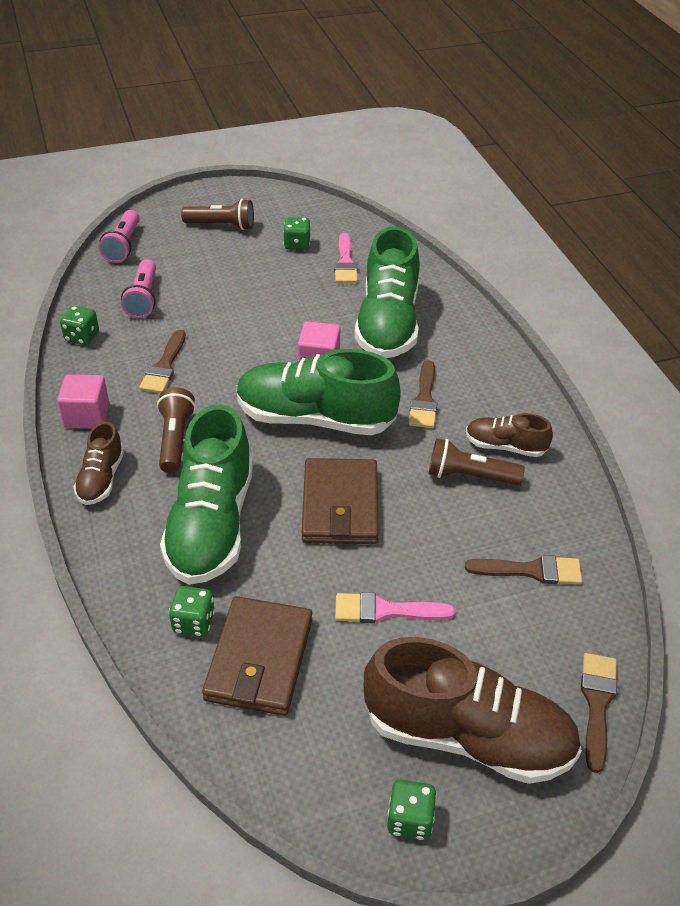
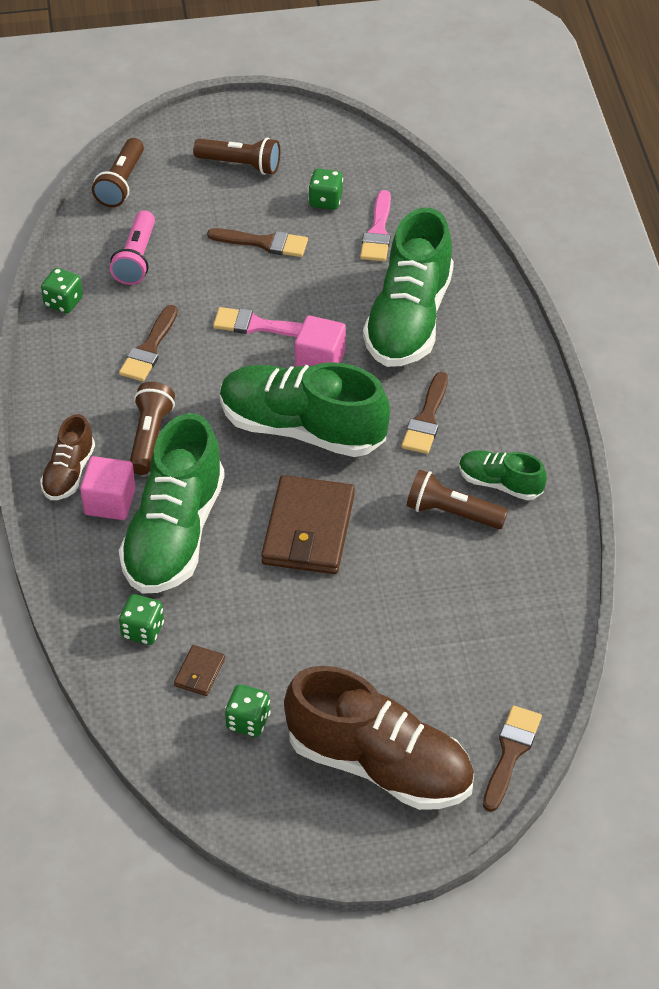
camera: 10 degrees right, 5 degrees up
(87, 416) = (60, 399): pink cube -> pink cube (110, 502)
(123, 246) = (121, 183): pink flashlight -> brown flashlight
(259, 659) = (199, 672): brown wallet -> brown wallet, size x0.44
(385, 610) = (330, 641): pink brush -> pink brush (258, 325)
(410, 819) = (309, 827): green dice -> green dice (248, 721)
(505, 446) = (500, 484): brown shoe -> green shoe
(531, 570) = (486, 620): brown brush -> brown brush (264, 243)

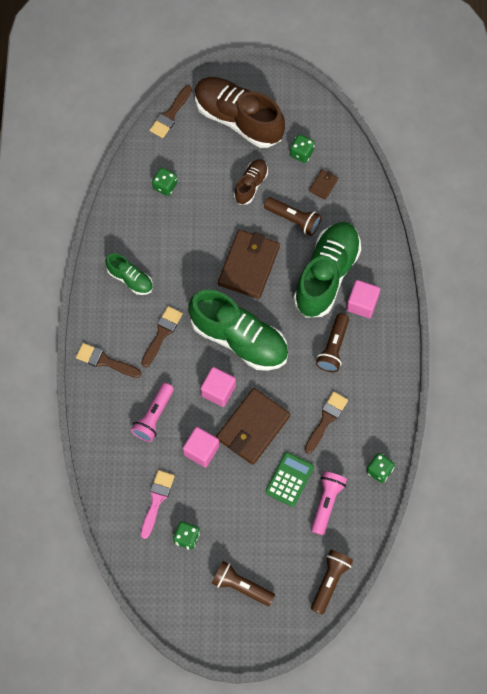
camera: 170 degrees left, 20 degrees up
(69, 473) = (385, 329): brown shoe -> brown shoe (251, 185)
(143, 630) = (351, 215): green dice -> green dice (165, 186)
(193, 276) = (289, 479): none -> green calculator
(258, 325) = (253, 427): pink brush -> brown wallet
(264, 243) = (237, 503): brown brush -> brown brush (105, 361)
(328, 291) = (201, 450): none -> pink cube
(409, 319) = (154, 416): green shoe -> pink flashlight
(452, 513) = (163, 263): brown flashlight -> brown flashlight (294, 219)

